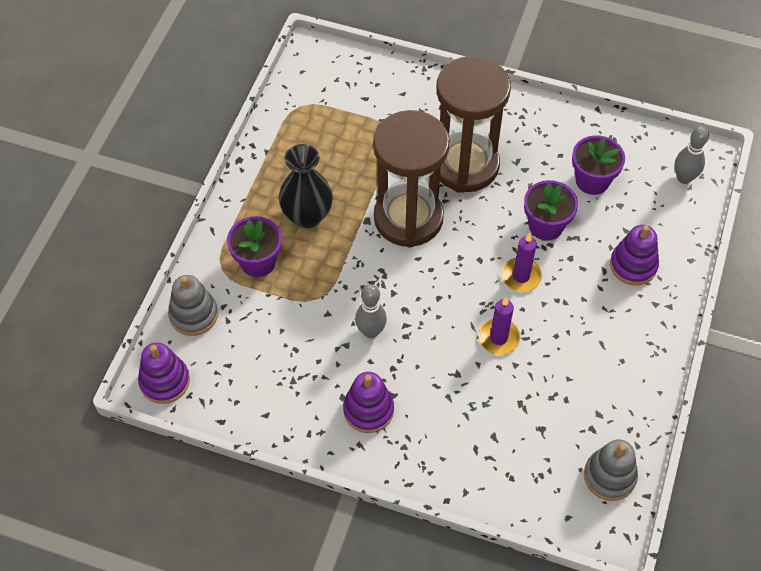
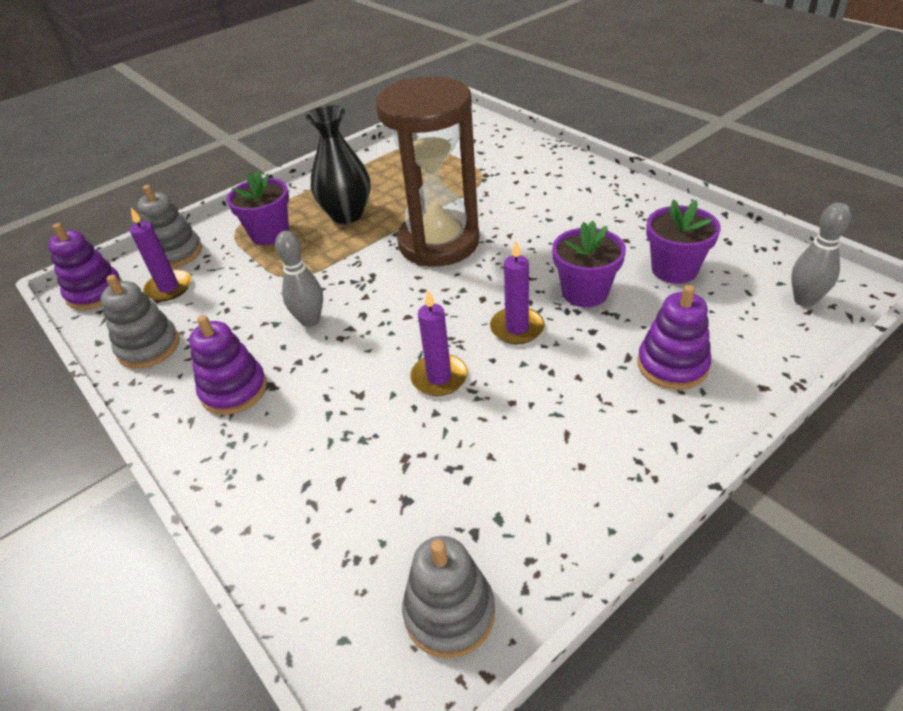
camera: 35 degrees right, 15 degrees down
(225, 350) = (169, 288): none -> purple candle
(268, 407) = (149, 347): none -> grey stacking toy
(465, 165) = (535, 219): brown hourglass -> none

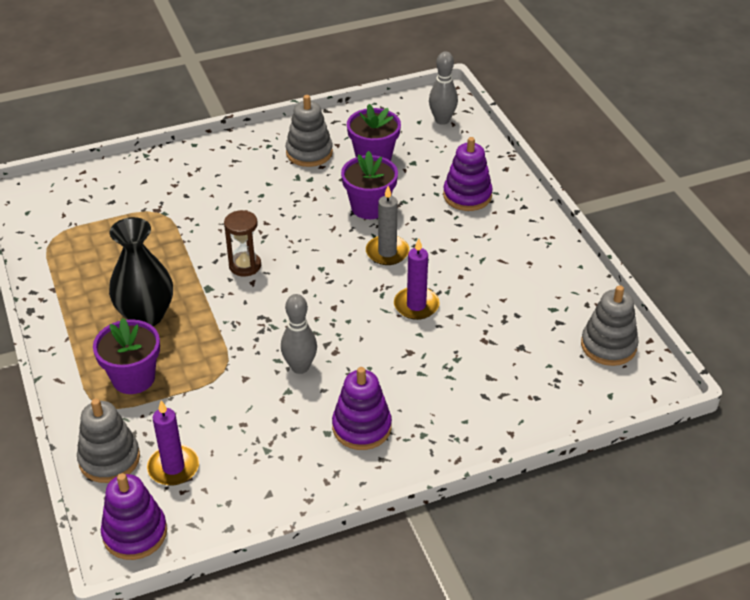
camera: 75 degrees left, 0 degrees up
(149, 347) = (264, 486): grey stacking toy -> grey stacking toy (309, 153)
(438, 243) = (245, 266): brown hourglass -> brown hourglass, size x0.41
(517, 328) = (387, 252): purple candle -> grey candle

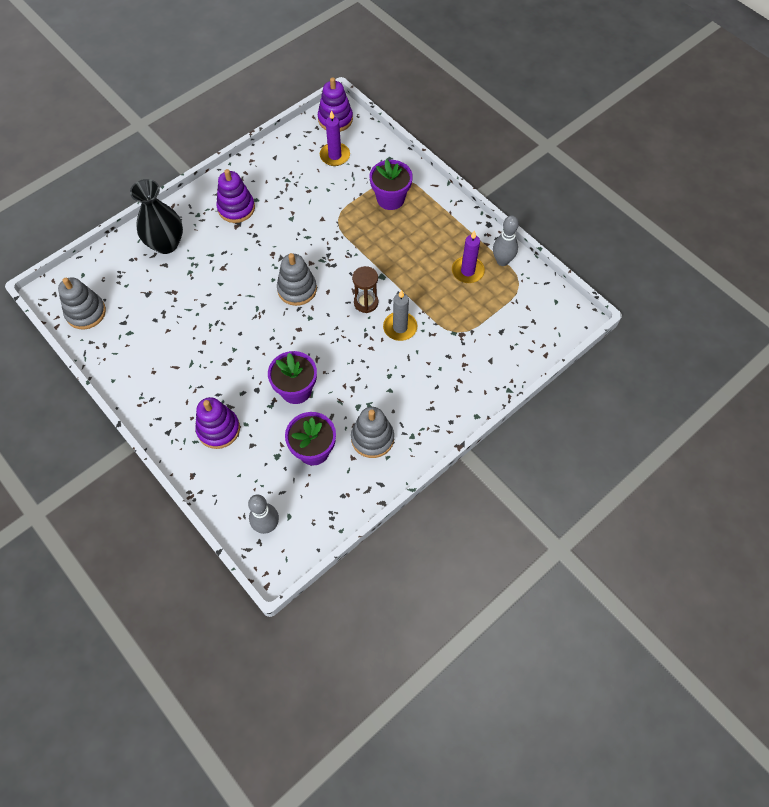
camera: 160 degrees right, 20 degrees up
(109, 459) = (373, 150): grey stacking toy -> grey stacking toy (297, 289)
(146, 315) = (410, 243): black vase -> black vase (166, 244)
(300, 367) = (290, 236): grey bowling pin -> grey bowling pin (502, 261)
(387, 252) = (266, 347): grey candle -> grey candle (400, 327)
(416, 305) = (229, 306): purple candle -> purple candle (467, 271)

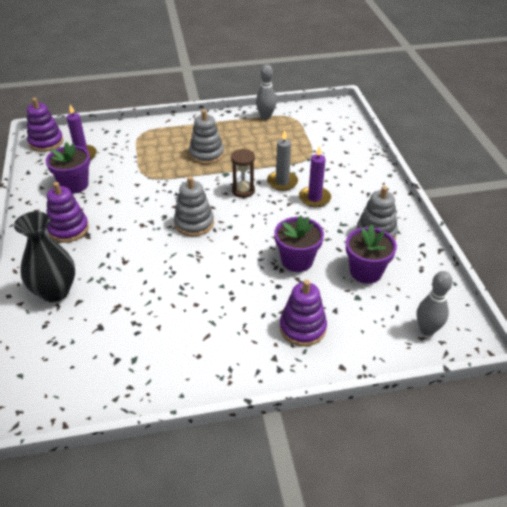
camera: 60 degrees left, 20 degrees down
(86, 312) = (73, 389): grey stacking toy -> grey stacking toy (206, 154)
(390, 199) = (157, 144): purple flower pot -> purple flower pot (74, 185)
(467, 271) = (260, 134): purple candle -> purple candle (314, 198)

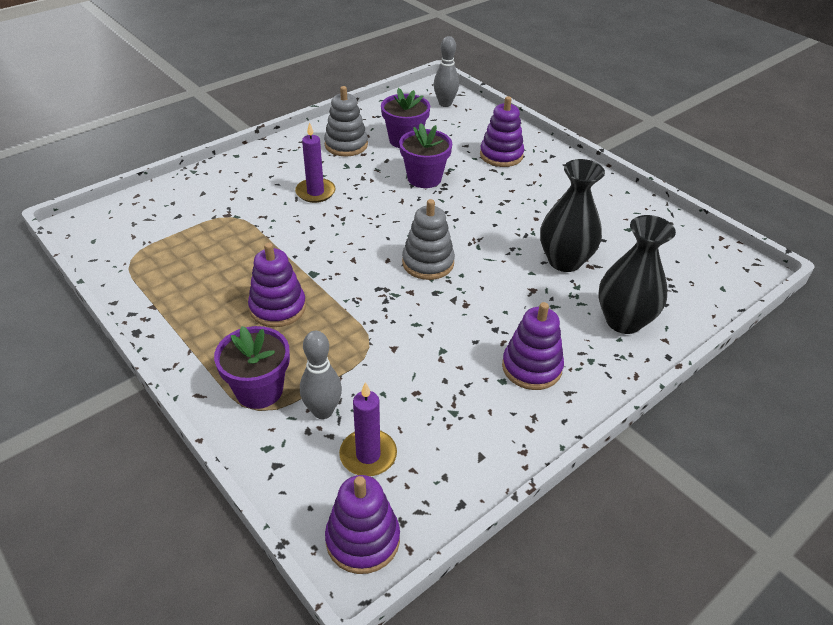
camera: 120 degrees left, 0 degrees up
(74, 185) = (445, 417): purple flower pot -> purple flower pot (259, 390)
(135, 293) = (564, 261): none -> black vase
(206, 154) = (278, 308): grey stacking toy -> purple stacking toy
(243, 190) = (338, 247): brown hourglass -> none
(265, 116) = (139, 285): grey bowling pin -> grey bowling pin (323, 411)
(282, 182) = (300, 222): grey candle -> none

